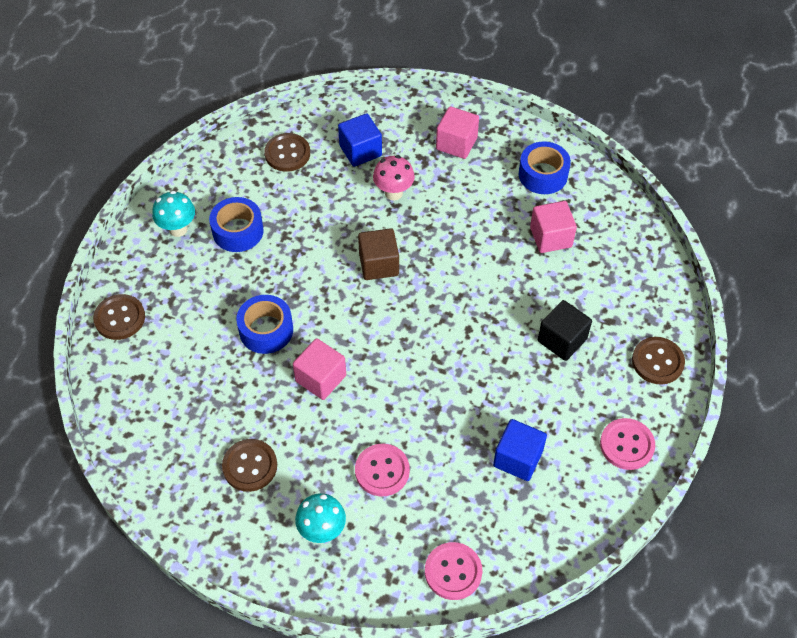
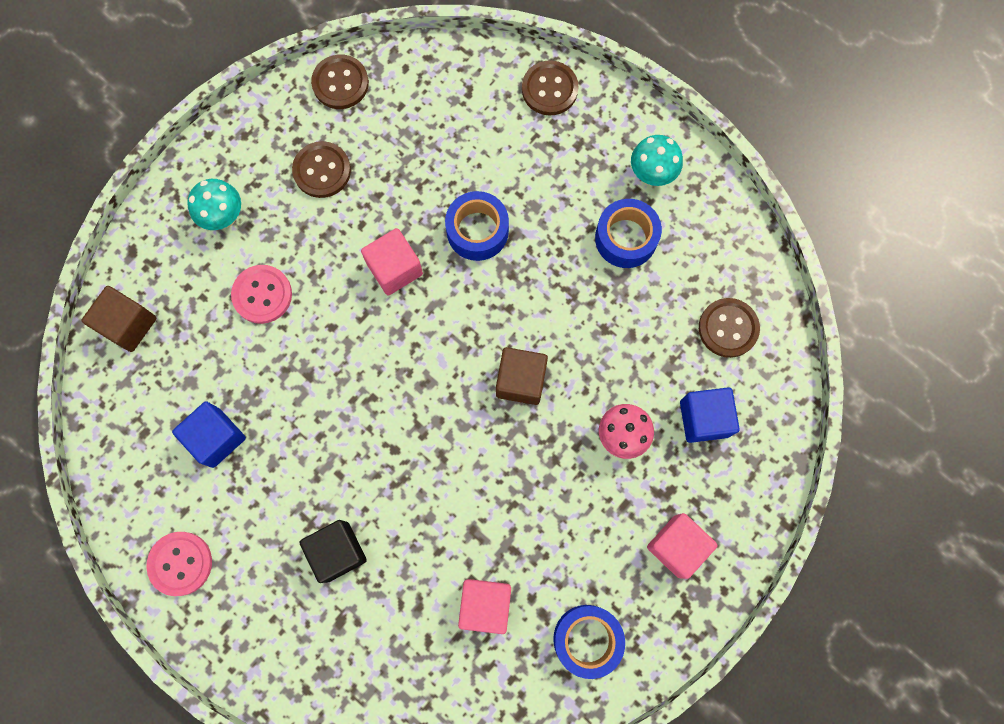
camera: 110 degrees right, 20 degrees up
(453, 572) = (128, 324): pink button -> brown cube
(657, 361) = (264, 652): brown button -> brown button (340, 83)

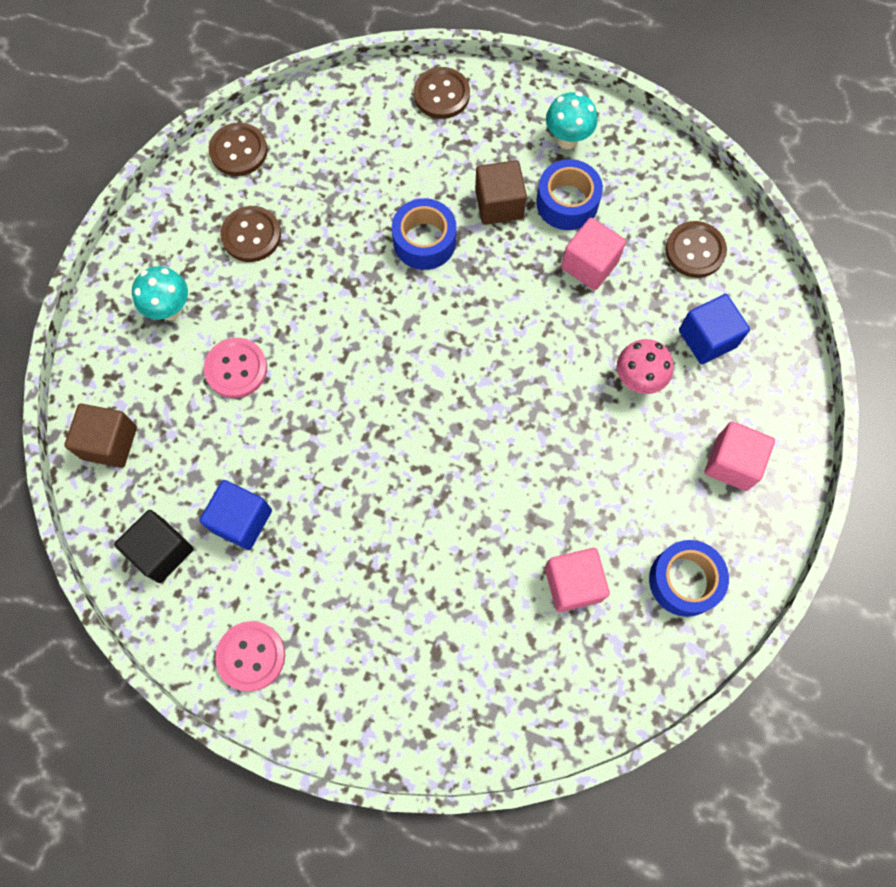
camera: 20 degrees left, 5 degrees down
(337, 551) = (406, 586): black cube -> black cube (162, 551)
(394, 269) = (358, 301): pink cube -> pink cube (589, 265)
(521, 380) = (521, 363): brown cube -> brown cube (499, 204)

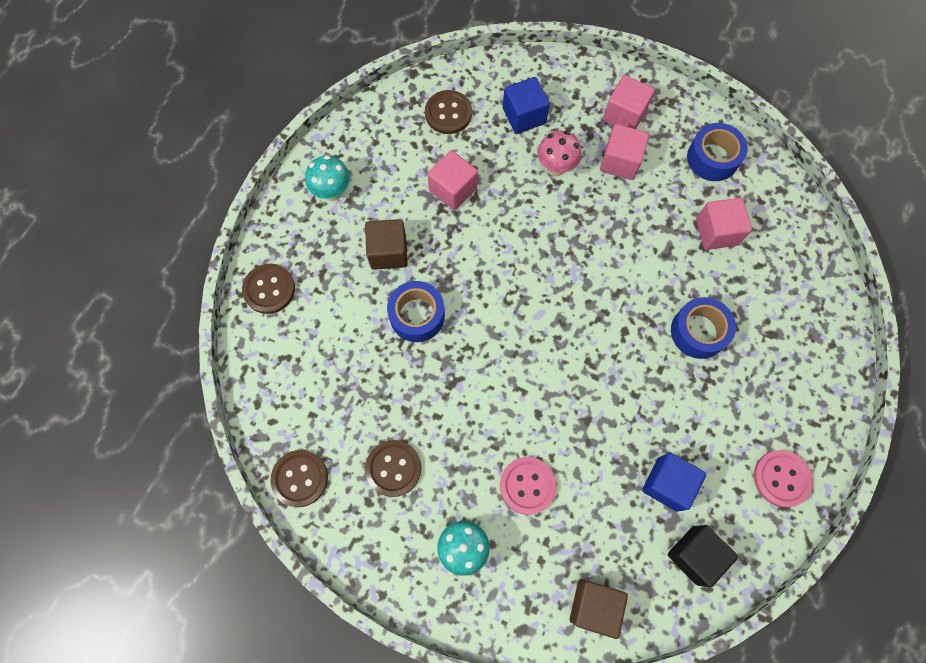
camera: 85 degrees left, 0 degrees up
(567, 202) = (393, 199): blue tape -> blue tape (698, 332)
(659, 459) = (620, 162): none -> pink cube

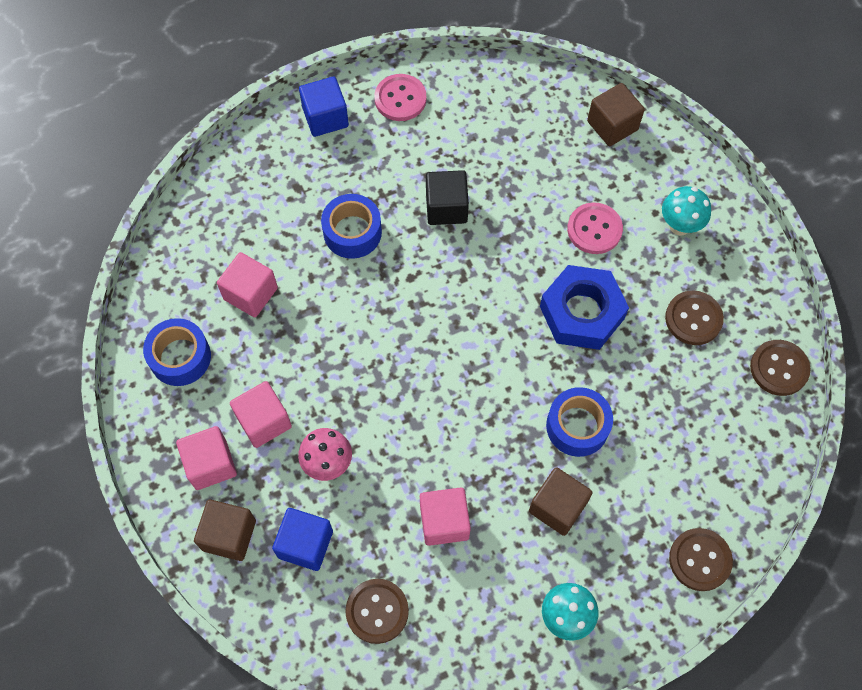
camera: 140 degrees left, 5 degrees down
(481, 404) = (581, 312): none -> blue nut
(572, 88) = (229, 535): none -> brown cube
(667, 484) = (486, 154): blue cube -> blue cube (325, 117)
(695, 555) = (511, 102): black cube -> black cube (446, 207)

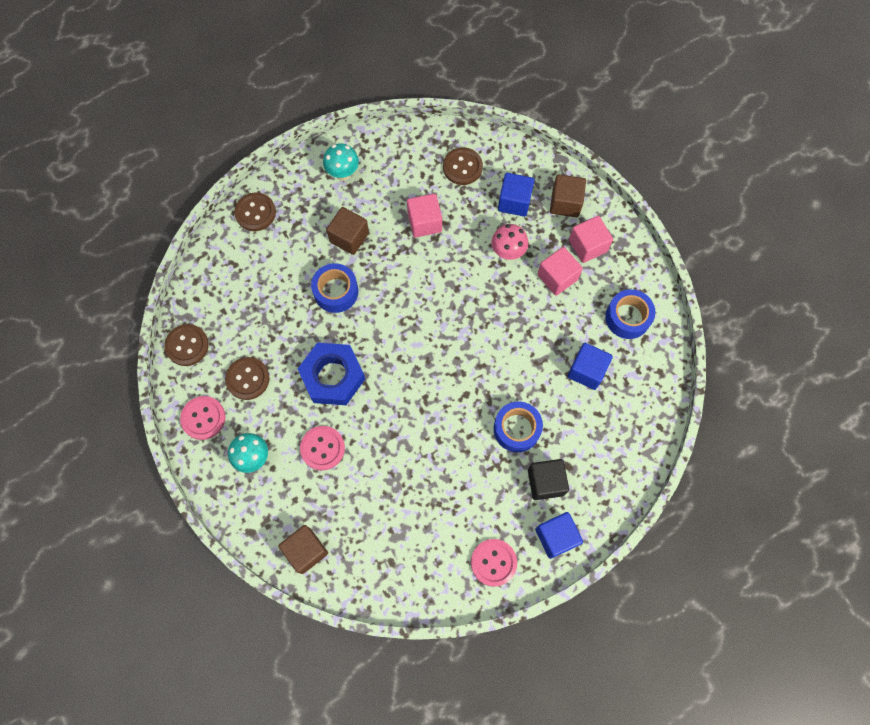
camera: 175 degrees right, 5 degrees up
(250, 293) = (586, 371): pink cube -> blue cube
(446, 207) = (443, 458): black cube -> black cube (545, 482)
(746, 275) = (203, 418): none -> pink button

